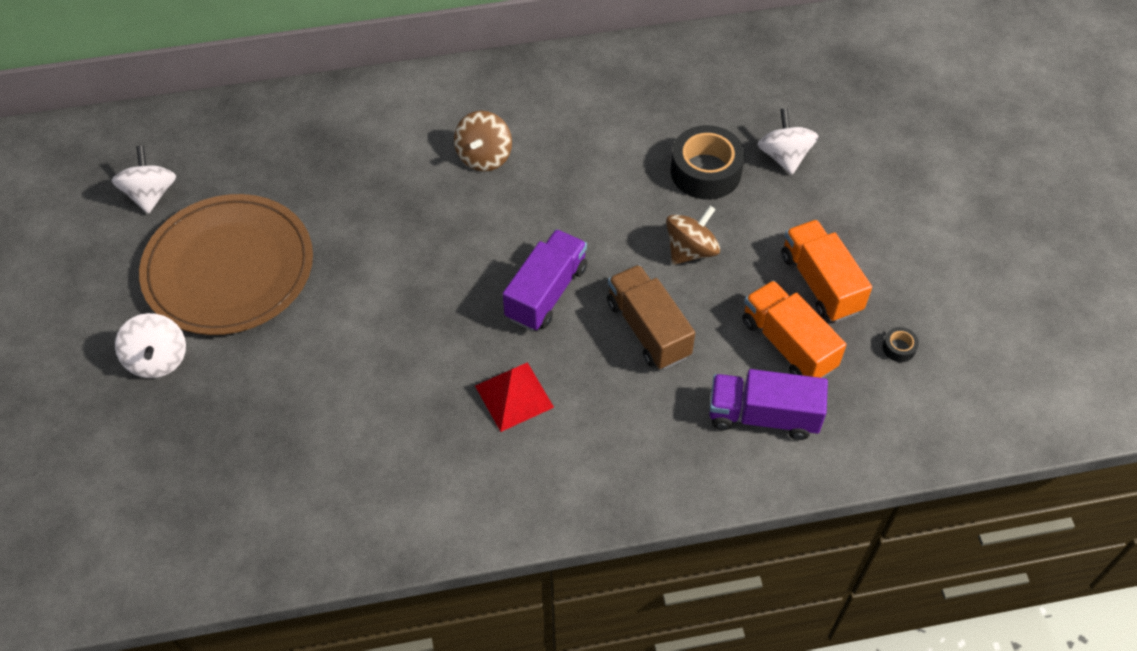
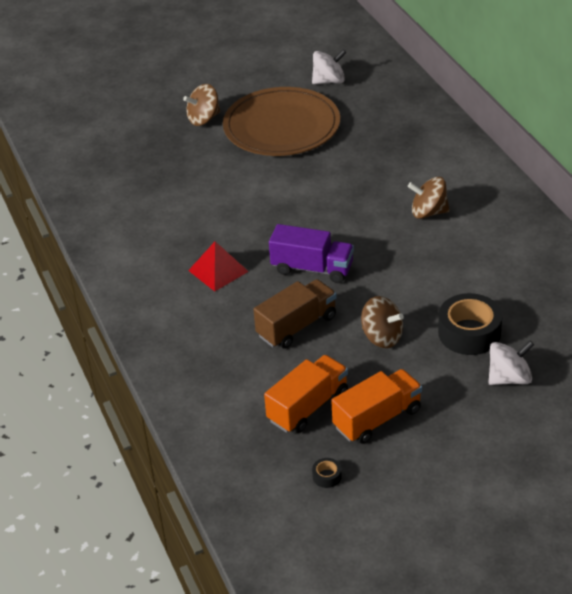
camera: 80 degrees right, 15 degrees down
(158, 359) = (203, 119): white spinning top -> brown spinning top
(763, 416) = (236, 401): purple truck -> none

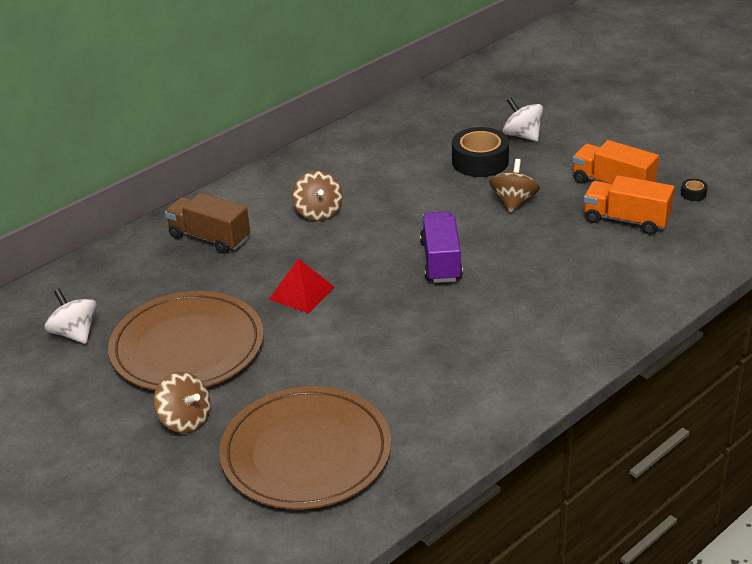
camera: 110 degrees left, 5 degrees down
(136, 163) = (306, 452): none -> brown plate
(218, 271) = (478, 321): red pyramid -> red pyramid (301, 293)
(297, 326) = (530, 250): brown truck -> brown truck (209, 238)

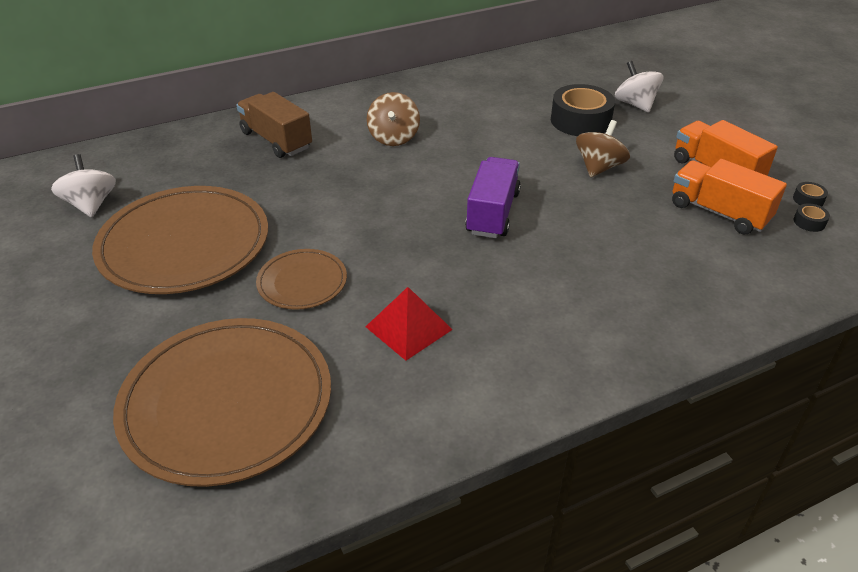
camera: 15 degrees right, 5 degrees up
(185, 420) = (127, 326): brown spinning top -> none
(301, 293) = (331, 214): red pyramid -> red pyramid (409, 328)
(311, 353) = (302, 282): none -> brown plate
(699, 213) = (809, 222): none -> black tape

